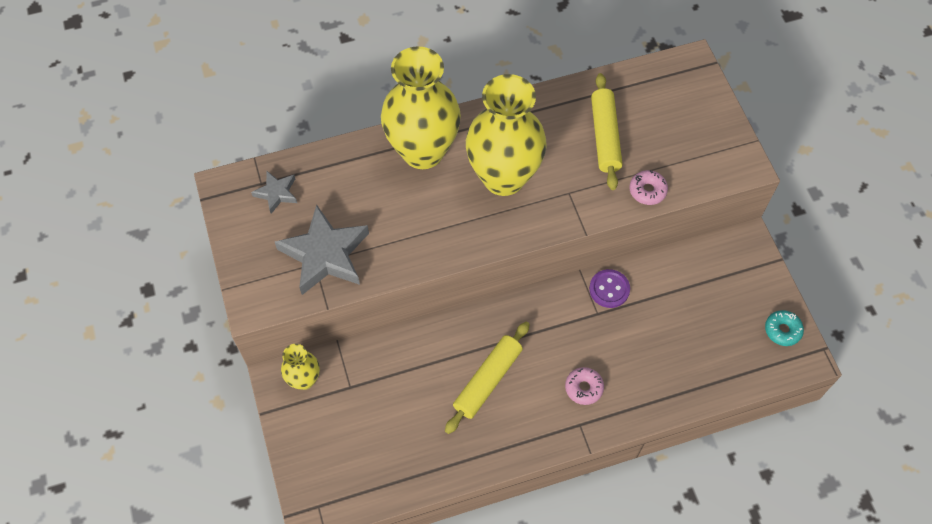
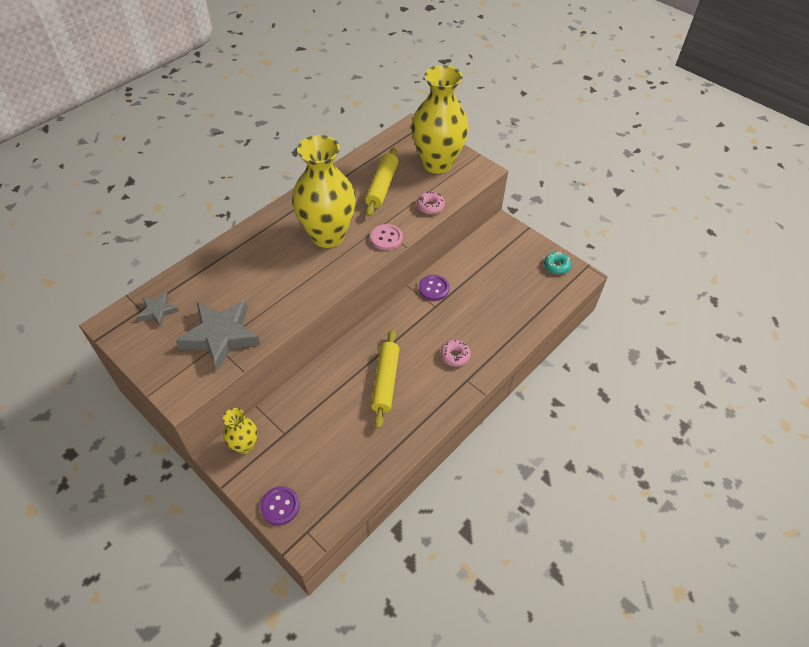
camera: 30 degrees left, 10 degrees down
(306, 465) = (280, 506): none -> purple button
(423, 151) = (259, 241): yellow vase -> yellow vase (437, 163)
(569, 212) = (386, 238): none -> pink button
(604, 136) = (382, 186): yellow rolling pin -> yellow rolling pin turned 45 degrees clockwise

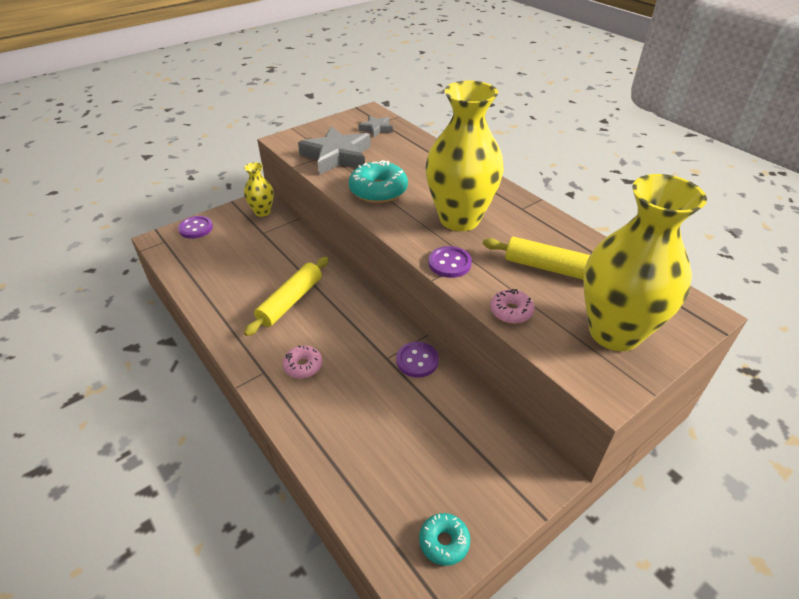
camera: 100 degrees right, 10 degrees down
(287, 293) = (378, 190): none -> turquoise donut
(385, 381) = (290, 301): yellow rolling pin -> yellow rolling pin turned 75 degrees counterclockwise
(386, 238) = (449, 263): pink button -> purple button

